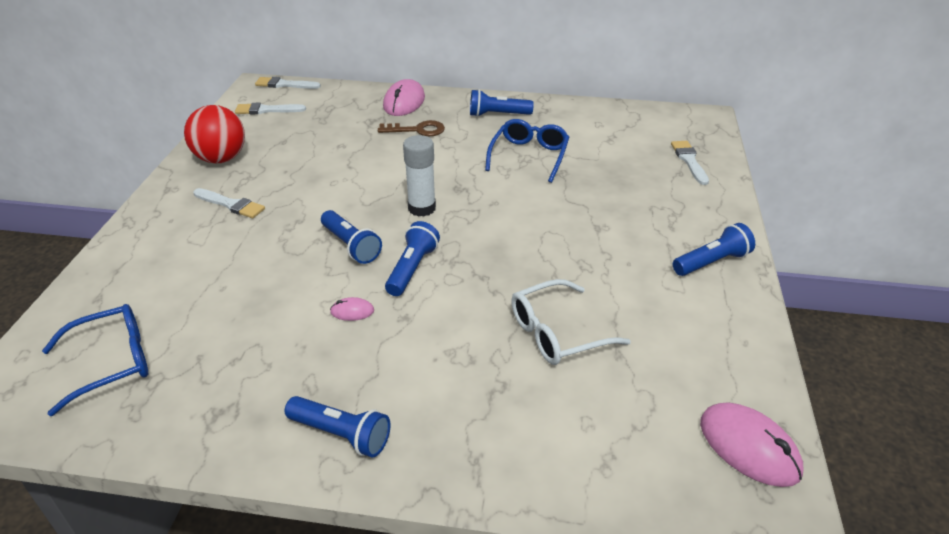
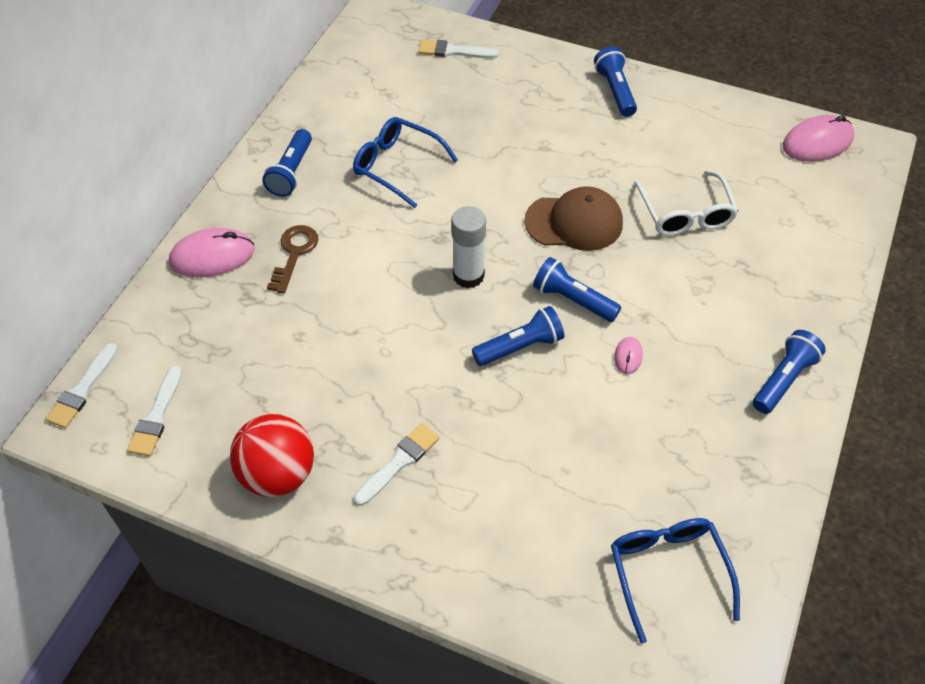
camera: 75 degrees left, 15 degrees up
(404, 102) = (212, 256): pink mouse -> pink mouse turned 45 degrees counterclockwise
(509, 258) = (574, 222): none -> brown cap

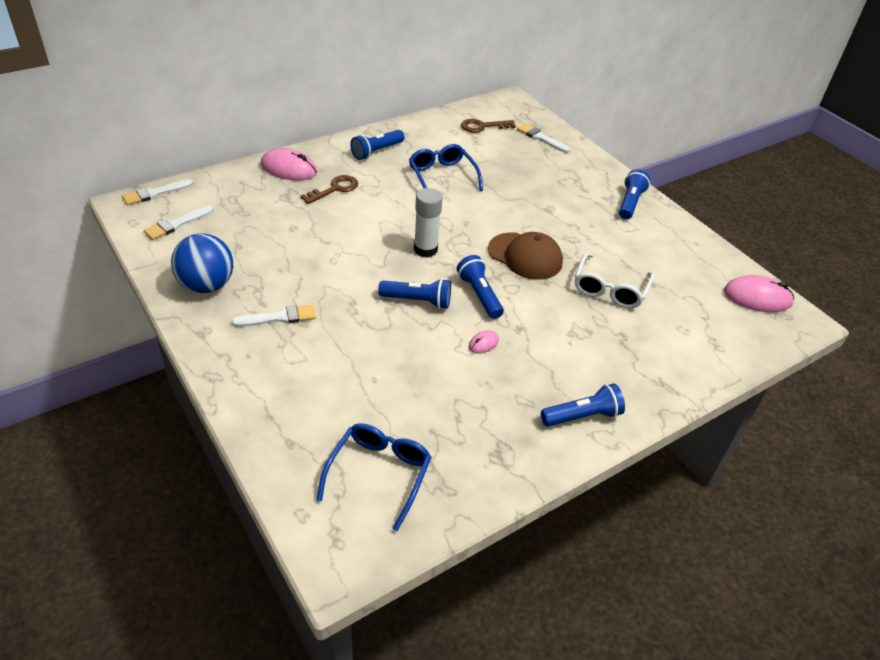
camera: 30 degrees right, 10 degrees down
(278, 474) = (207, 285): red ball -> blue ball
(377, 69) = (482, 126): none -> brown key

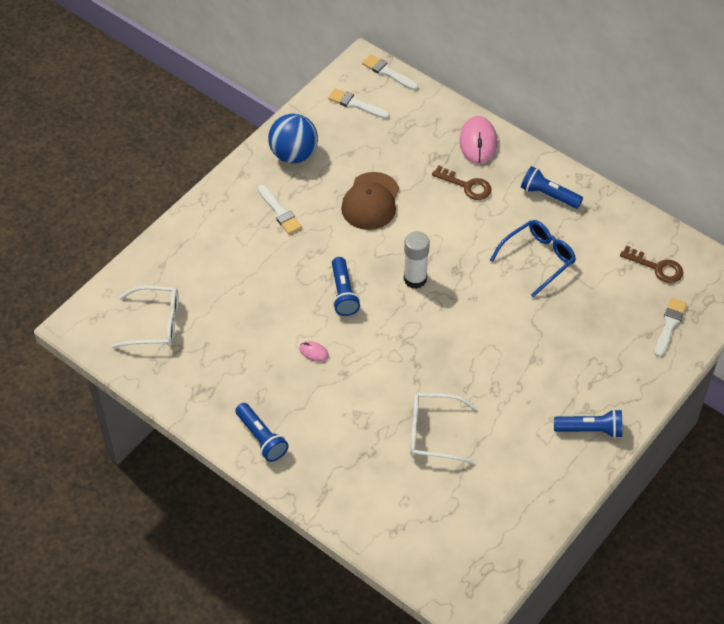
camera: 75 degrees right, 10 degrees up
(379, 474) = (155, 324): blue glasses -> white glasses
(479, 295) = (373, 334): blue flashlight -> none
(482, 126) = (657, 267): brown key -> brown key turned 150 degrees clockwise
(525, 256) = (446, 356): brown cap -> brown cap (370, 201)
(757, 297) = (486, 563): pink mouse -> none

